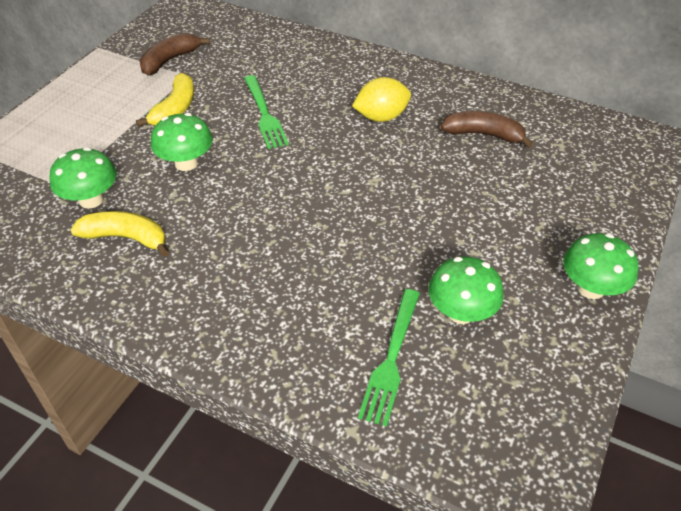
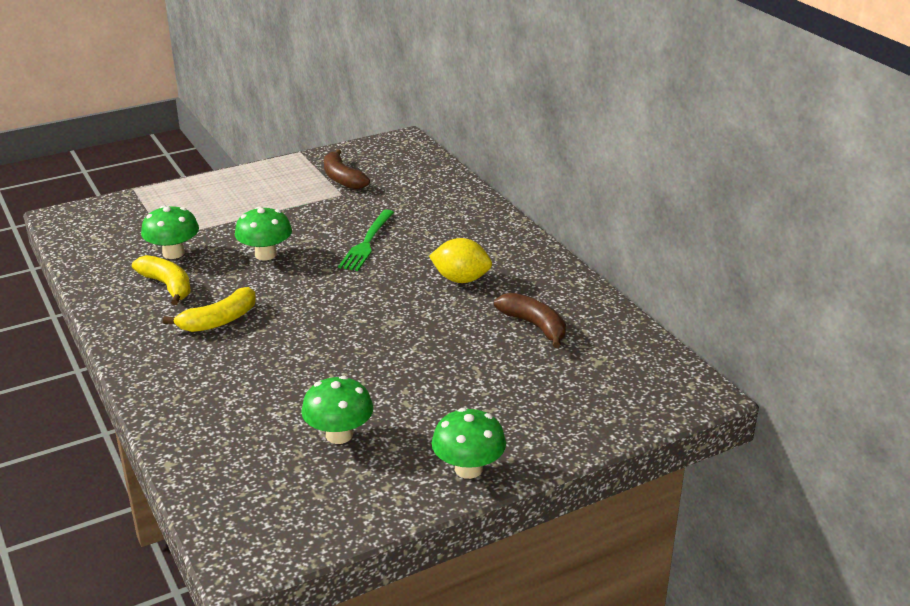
camera: 35 degrees right, 15 degrees down
(170, 60) = (342, 179): brown banana -> brown banana turned 105 degrees counterclockwise
(175, 109) = (303, 215): yellow banana -> yellow banana (219, 320)
(391, 360) = (248, 438): green fork -> none

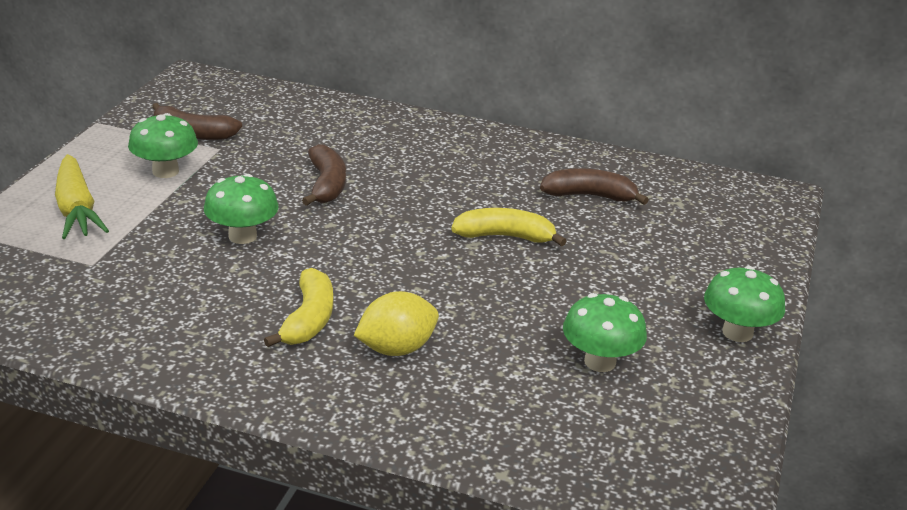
camera: 45 degrees left, 0 degrees up
(167, 286) = (188, 312): yellow banana -> yellow banana (505, 236)
(173, 253) = (134, 277): green mushroom -> green mushroom (165, 171)
(206, 202) = (76, 210): none -> yellow carrot
(367, 243) = (326, 185): green fork -> brown banana
(461, 279) = (467, 183): yellow lemon -> yellow lemon (396, 349)

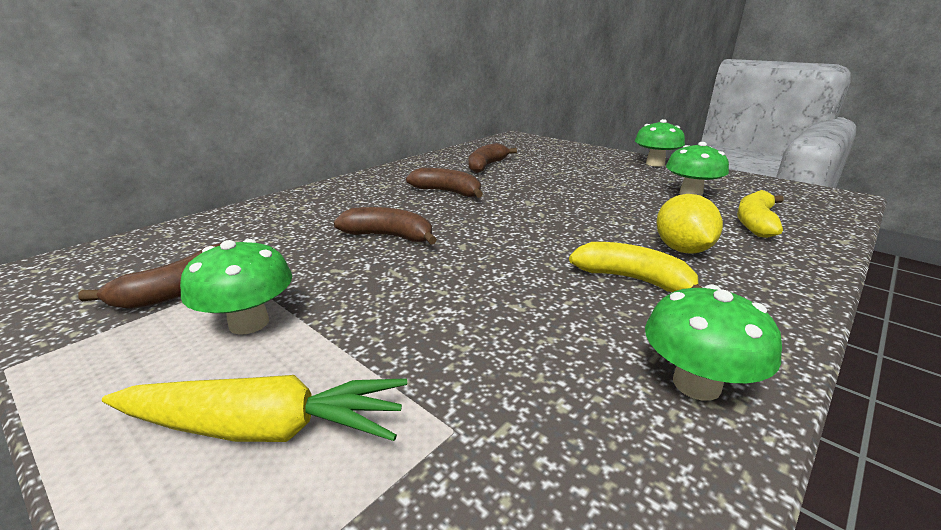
camera: 65 degrees left, 5 degrees down
(242, 236) = (454, 292): green mushroom -> green mushroom (696, 384)
(466, 189) = (447, 192): none -> brown banana
(505, 236) = (524, 192): yellow banana -> yellow banana (755, 223)

